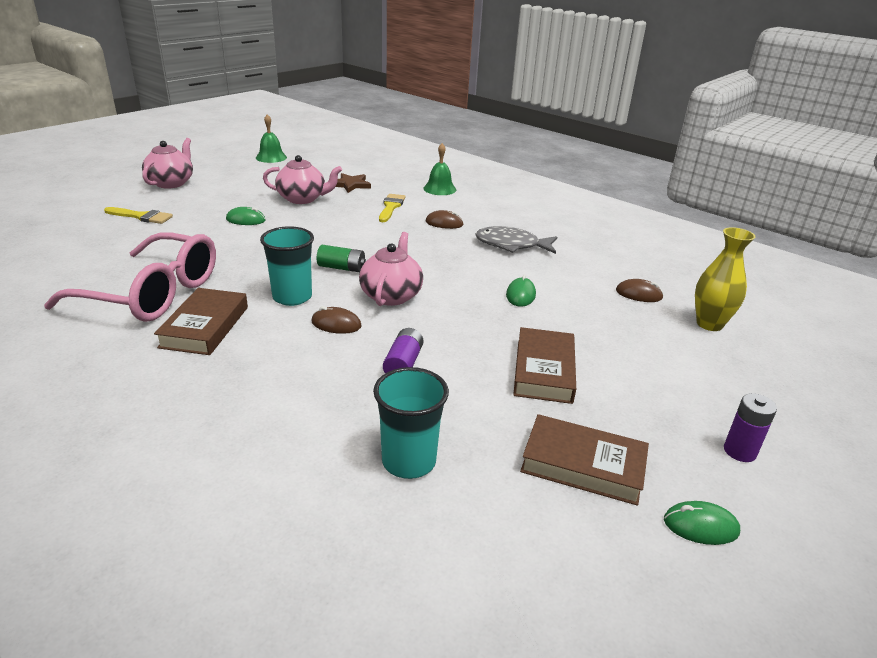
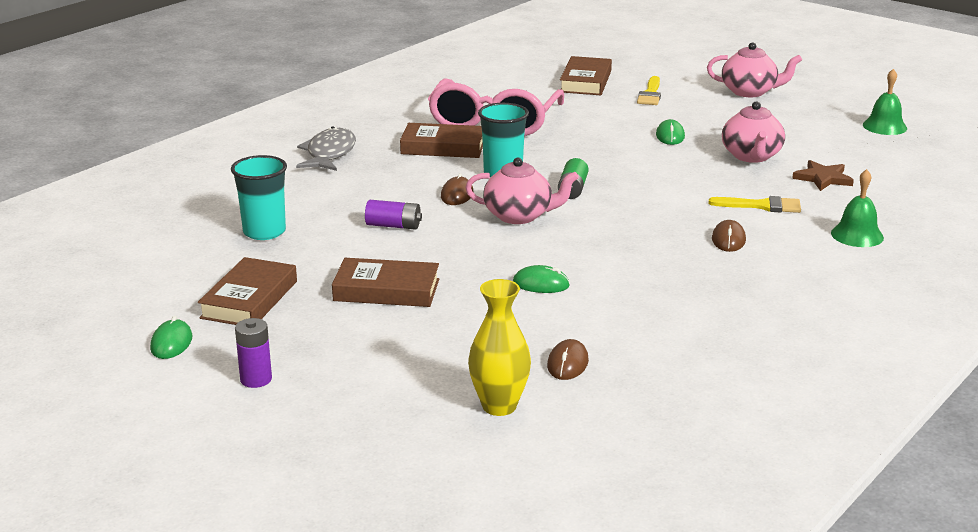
camera: 90 degrees right, 5 degrees down
(79, 240) = (585, 81): none -> brown book
(511, 245) = (681, 283): grey fish -> grey fish (329, 154)

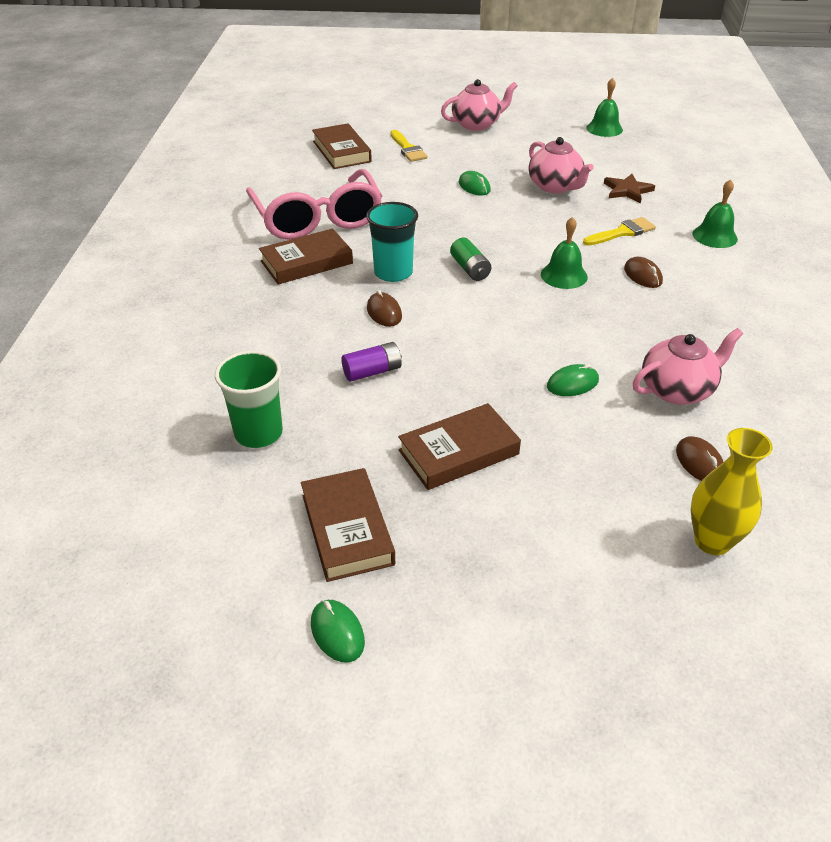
camera: 35 degrees left, 15 degrees up
(256, 379) = (478, 633): purple battery -> none
(264, 232) = (258, 433): turquoise cup -> green cup
(329, 154) = (209, 309): grey fish -> none
(519, 216) = (463, 315): pink teapot -> pink teapot (677, 390)
(651, 218) = (564, 275): none -> green bell

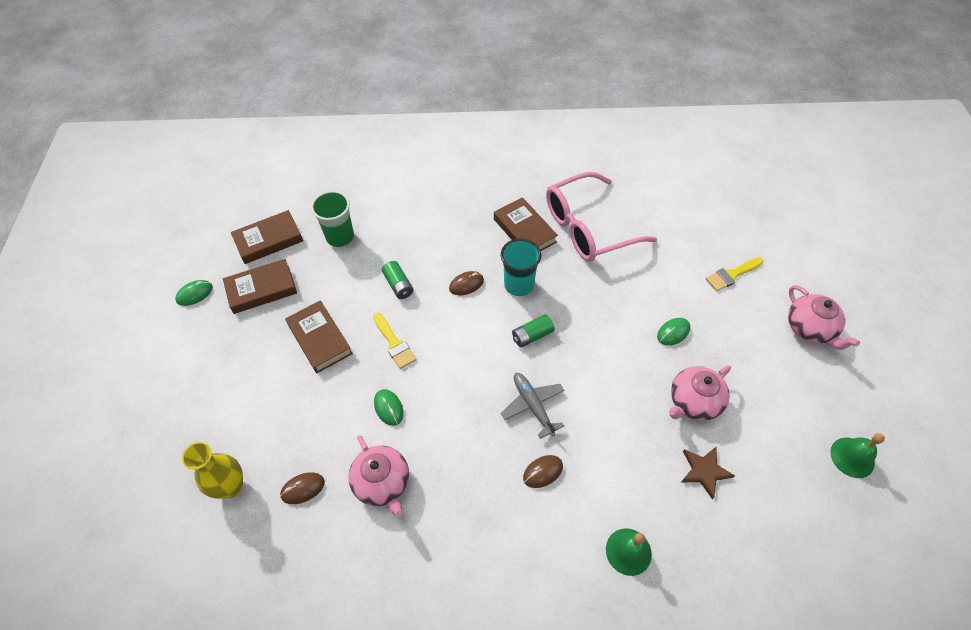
camera: 85 degrees right, 15 degrees up
(341, 151) = (708, 227): brown book -> brown book (268, 240)
(372, 371) = (398, 285): purple battery -> green battery
(564, 275) = (533, 406): green bell -> grey plane
(622, 232) = (616, 459): yellow brush -> yellow brush (394, 343)

